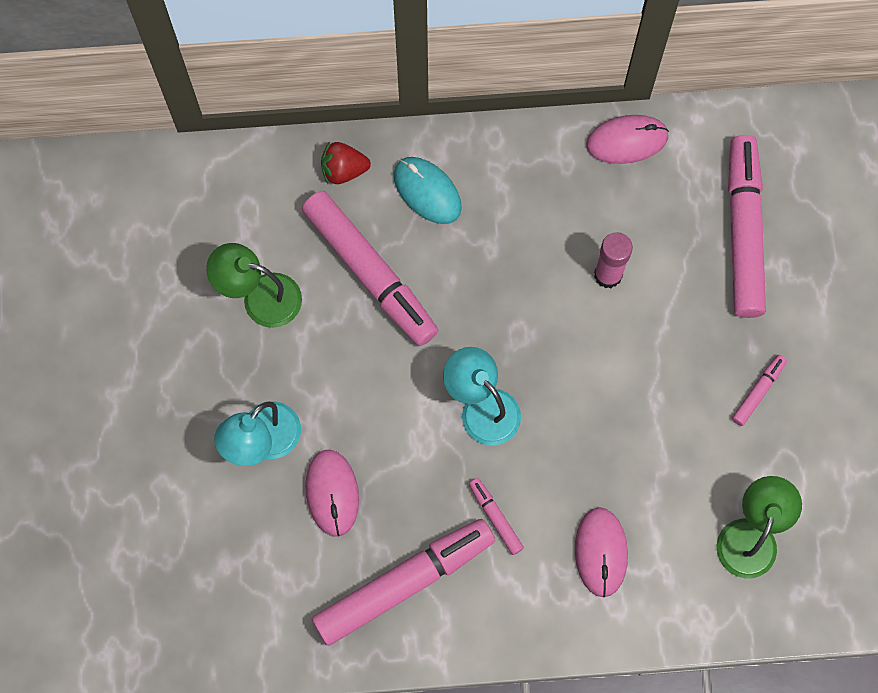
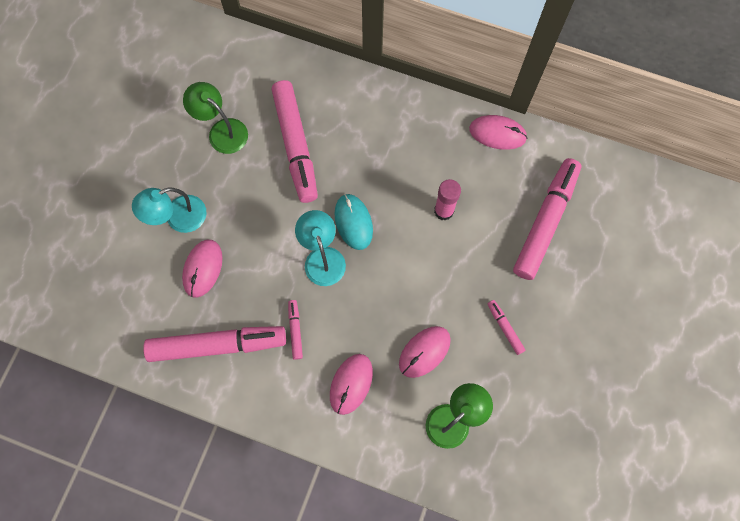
camera: 25 degrees right, 0 degrees up
(344, 170) = (311, 77): red strawberry -> none
(427, 191) = (356, 111): turquoise mouse -> turquoise mouse (353, 222)
(672, 468) = (424, 352): none -> pink mouse
(758, 391) = (505, 328): pink marker -> pink marker turned 90 degrees counterclockwise

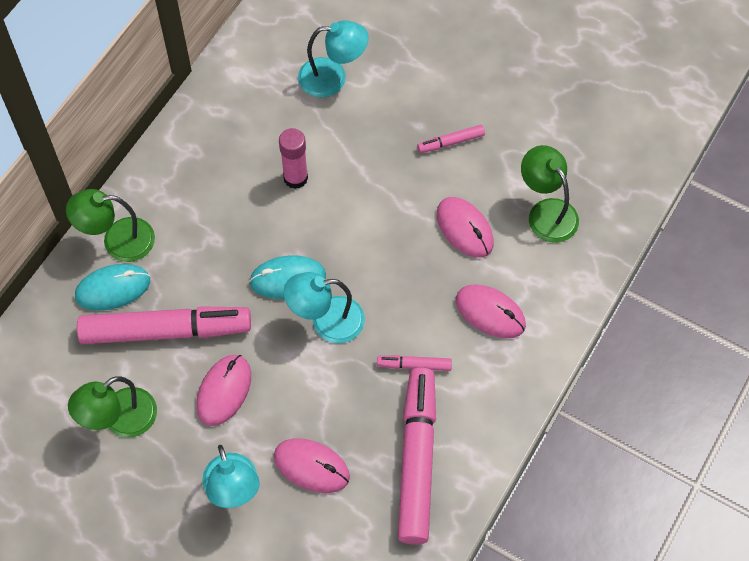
camera: 80 degrees left, 10 degrees down
(323, 102) = (113, 289): none -> turquoise mouse
(363, 96) = (117, 241): none -> green lamp
(497, 133) = (209, 103): pink mouse -> pink mouse (224, 391)
(545, 222) = (333, 77): pink marker -> turquoise lamp

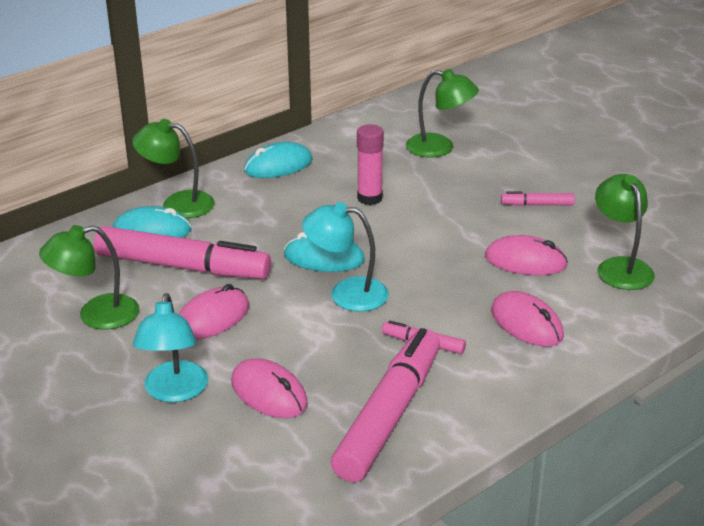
camera: 20 degrees right, 30 degrees down
(188, 152) = (278, 165): none -> turquoise mouse
(333, 77) = (440, 148): turquoise lamp -> green lamp
(464, 228) = (525, 261): pink mouse -> pink mouse turned 60 degrees counterclockwise

